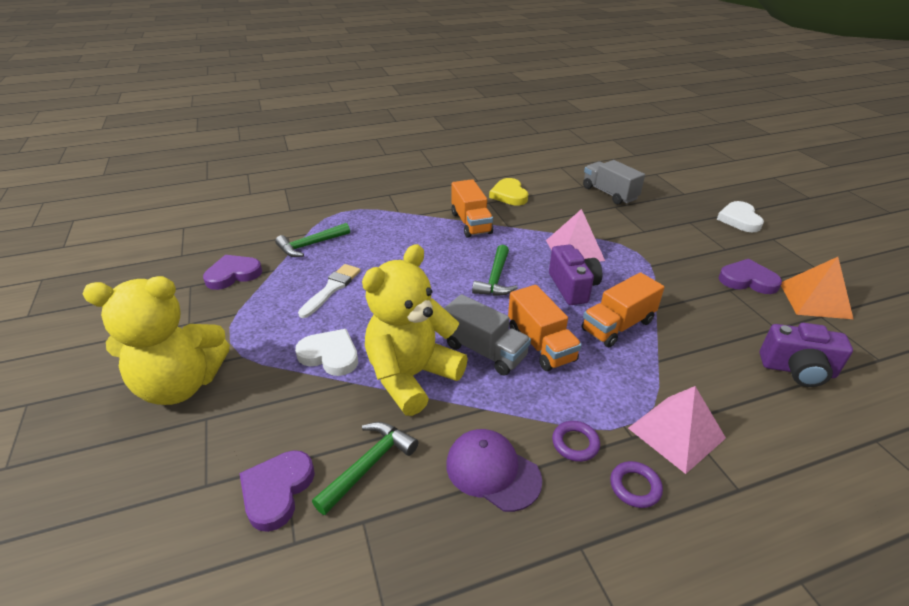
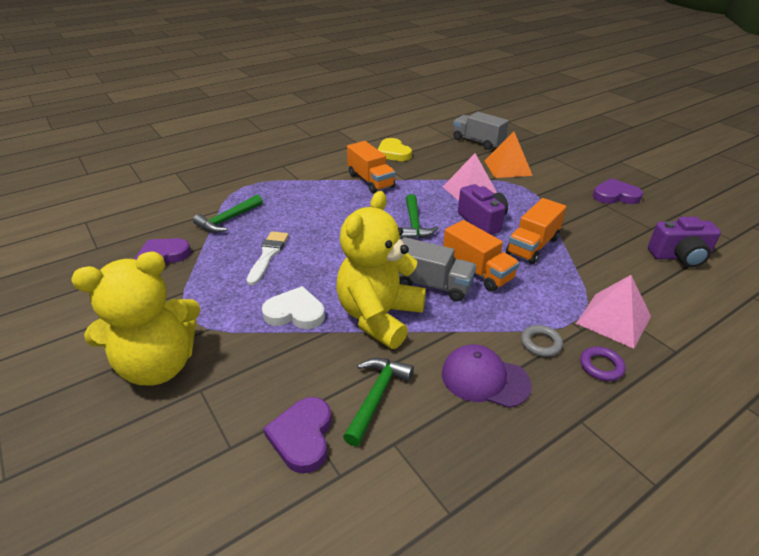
camera: 15 degrees left, 0 degrees up
(575, 443) = (541, 343): purple ring -> grey ring
(739, 219) = (589, 150): white heart -> none
(814, 300) = (669, 203): orange pyramid -> orange pyramid (507, 167)

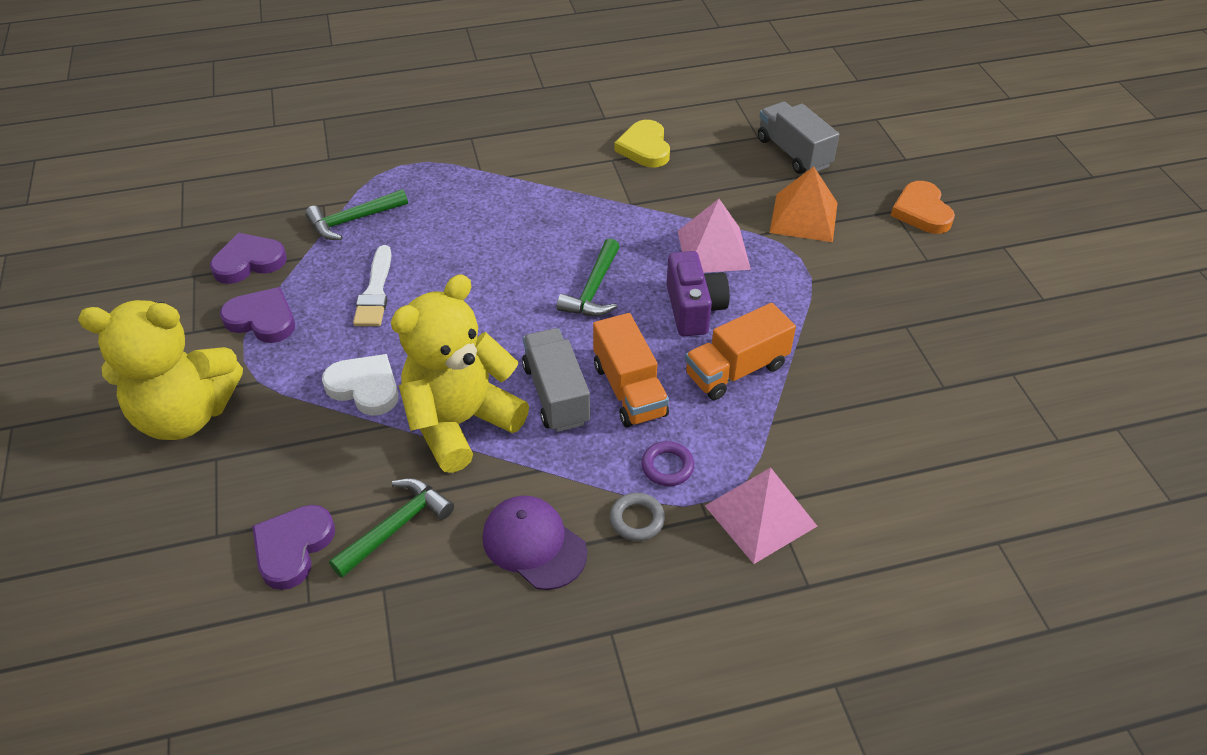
camera: 20 degrees right, 10 degrees up
(268, 255) = (375, 291): white brush -> white brush turned 150 degrees clockwise
(370, 181) = (579, 195): orange truck -> none
(432, 284) = (556, 394): grey truck -> grey truck turned 150 degrees counterclockwise
(566, 154) = (921, 211): none -> orange heart
(601, 366) = (690, 574): purple ring -> purple ring (667, 466)
(615, 195) = (936, 313): purple heart -> purple heart (262, 319)
(679, 256) = (944, 447): purple camera -> none

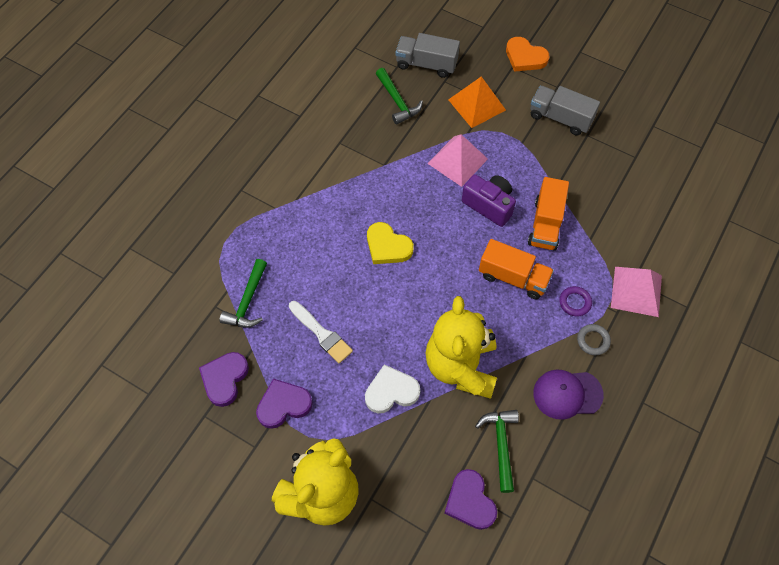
camera: 45 degrees left, 15 degrees up
(556, 394) = (484, 310): grey truck -> grey truck (560, 118)
(593, 290) = (430, 235): green hammer -> green hammer (397, 101)
(645, 148) = (347, 120): yellow heart -> yellow heart (387, 246)

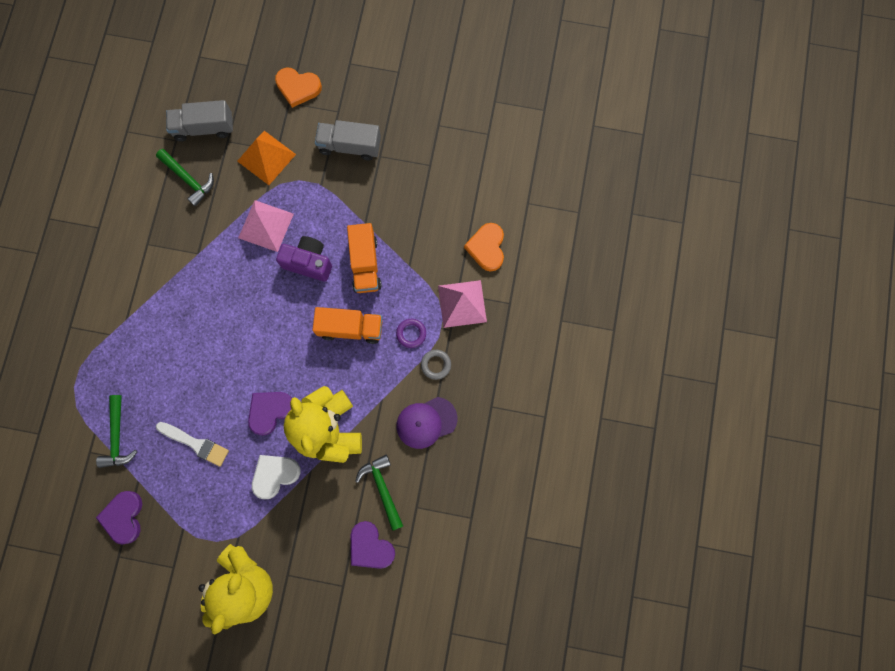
camera: 20 degrees left, 15 degrees up
(283, 405) = (184, 521): purple heart -> purple heart (270, 411)
(387, 246) = (228, 337): yellow heart -> none
(675, 247) = (487, 248): none -> orange heart

